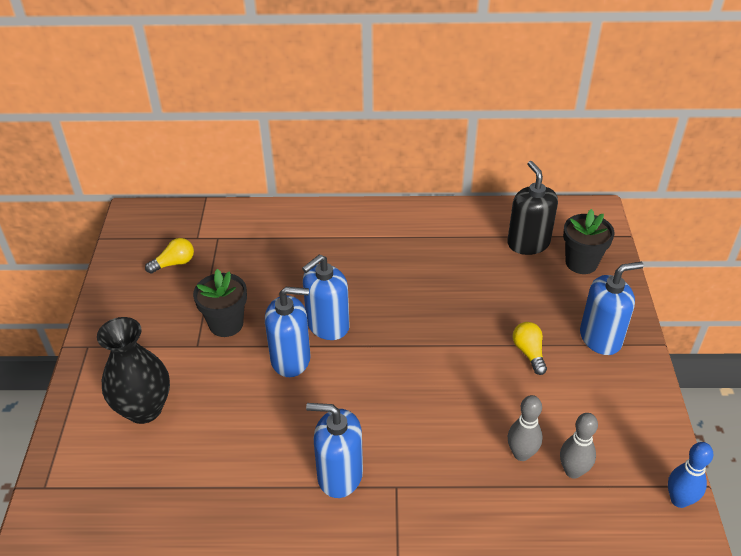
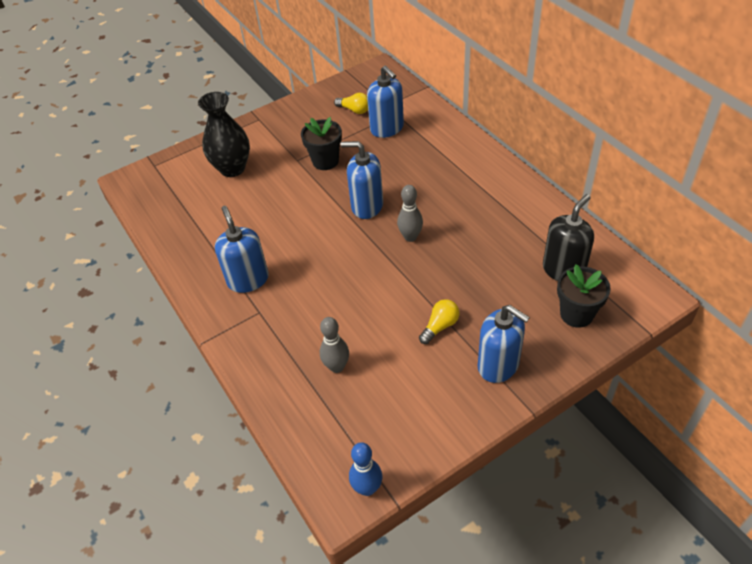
camera: 60 degrees right, 5 degrees up
(291, 359) = (322, 206): blue soap dispenser -> blue soap dispenser (387, 128)
(573, 471) = (344, 405): grey bowling pin -> grey bowling pin (410, 237)

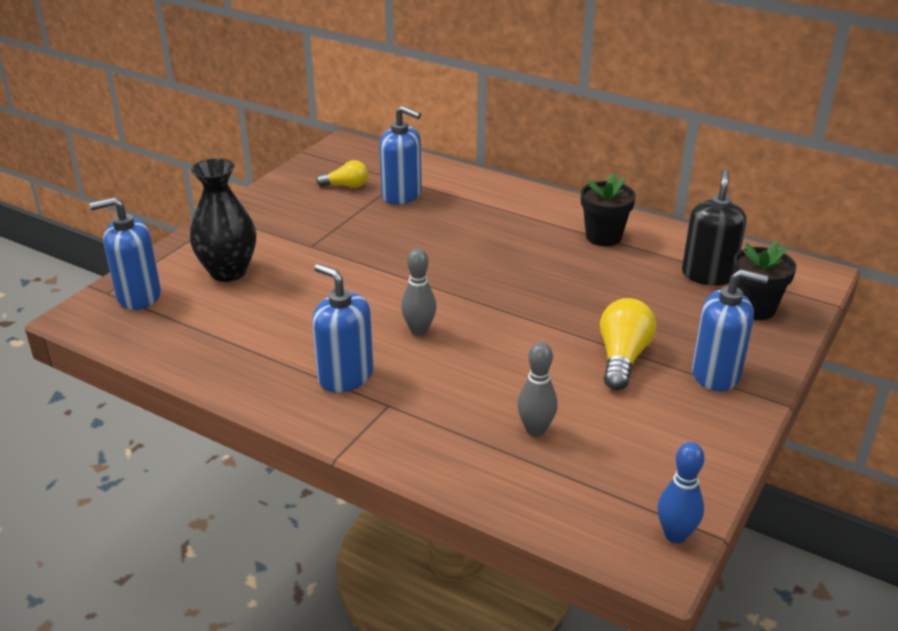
camera: 30 degrees left, 15 degrees down
(325, 161) = (350, 239): black flower pot -> black flower pot (603, 237)
(367, 206) = (439, 270): blue soap dispenser -> blue soap dispenser (138, 296)
(410, 237) = (516, 286): grey bowling pin -> grey bowling pin (419, 330)
(440, 326) = (622, 358): yellow light bulb -> yellow light bulb, size x1.58

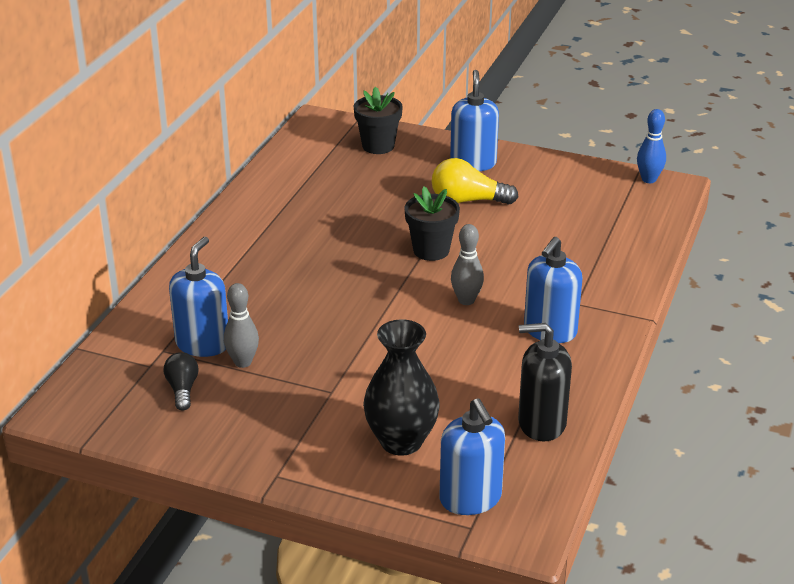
camera: 100 degrees left, 0 degrees up
(346, 186) = (182, 389): yellow light bulb -> black light bulb
(535, 430) = (574, 234): grey bowling pin -> grey bowling pin (243, 362)
(603, 237) = (276, 214): black flower pot -> black flower pot (431, 250)
(708, 275) = (332, 164): black soap dispenser -> black soap dispenser (541, 423)

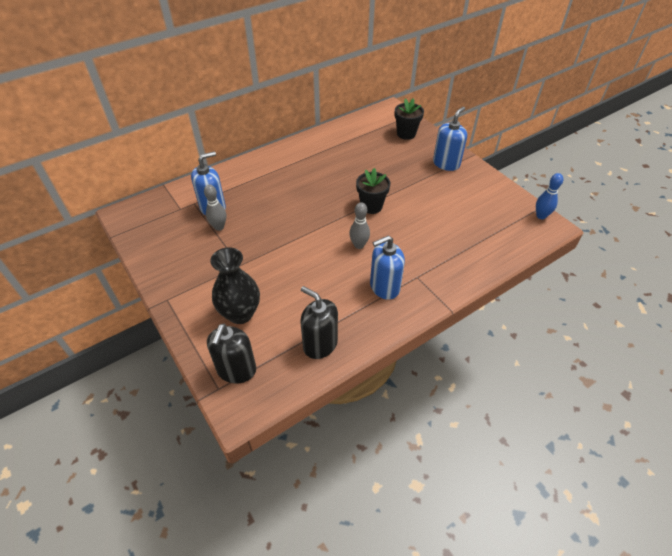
camera: 35 degrees right, 15 degrees up
(182, 389) = (179, 228): black light bulb -> none
(468, 201) = (420, 185): yellow light bulb -> none
(470, 498) = (236, 370): blue soap dispenser -> black soap dispenser

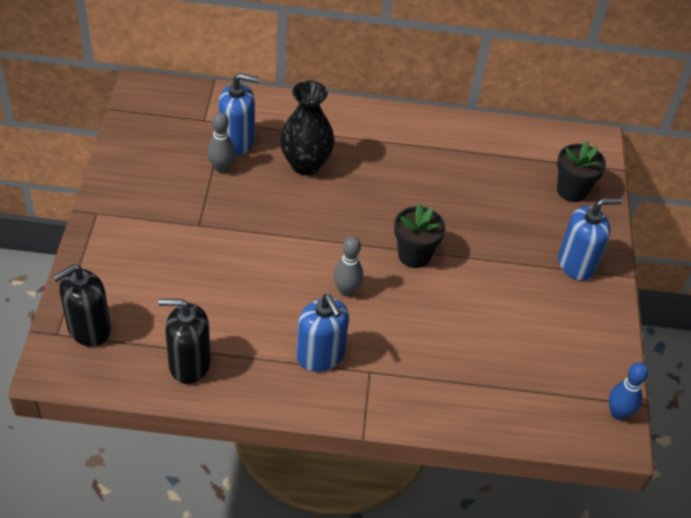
camera: 35 degrees right, 0 degrees up
(240, 313) = (148, 276): black vase -> black vase (305, 164)
(320, 344) = (189, 364): black soap dispenser -> black soap dispenser turned 75 degrees counterclockwise
(384, 287) = (320, 356): blue soap dispenser -> blue soap dispenser turned 135 degrees counterclockwise

